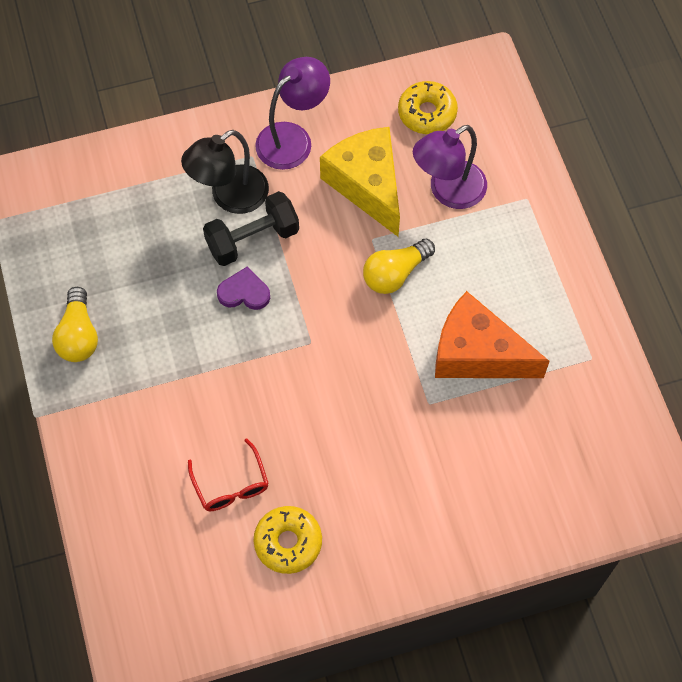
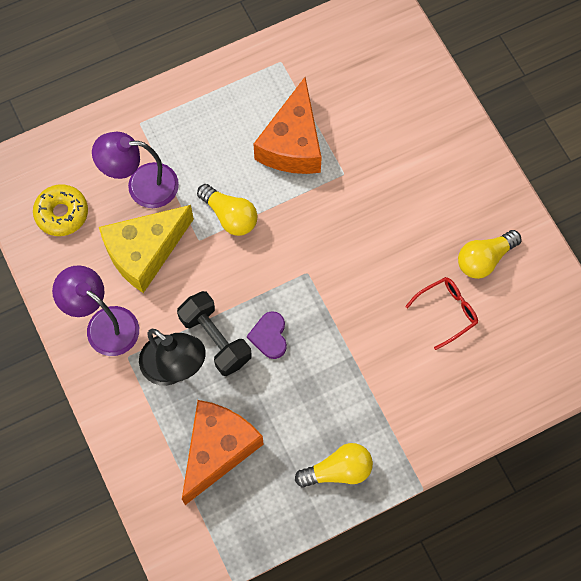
camera: 100 degrees left, 5 degrees up
(132, 225) = (217, 449): none -> orange cheese
(288, 542) = (484, 259): yellow donut -> yellow light bulb
(448, 191) = (142, 185): purple lamp -> purple lamp turned 135 degrees clockwise

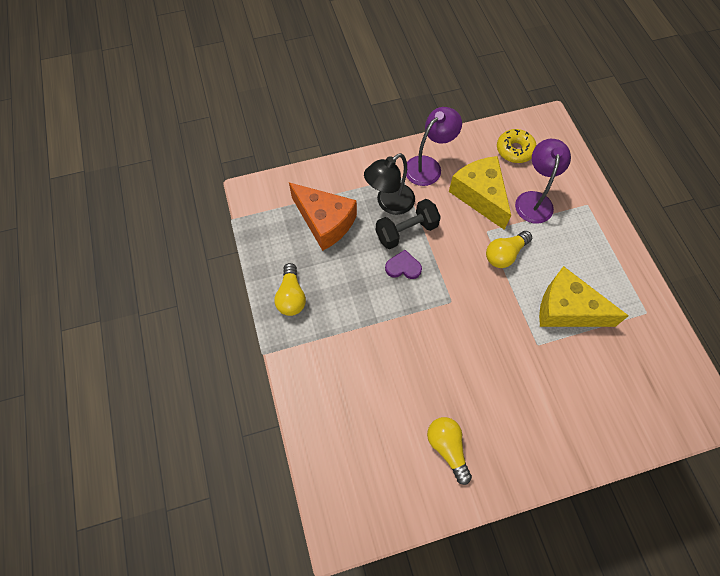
camera: 100 degrees right, 5 degrees down
(292, 144) = (567, 309): orange cheese -> yellow cheese
(447, 312) = (403, 404): red glasses -> none

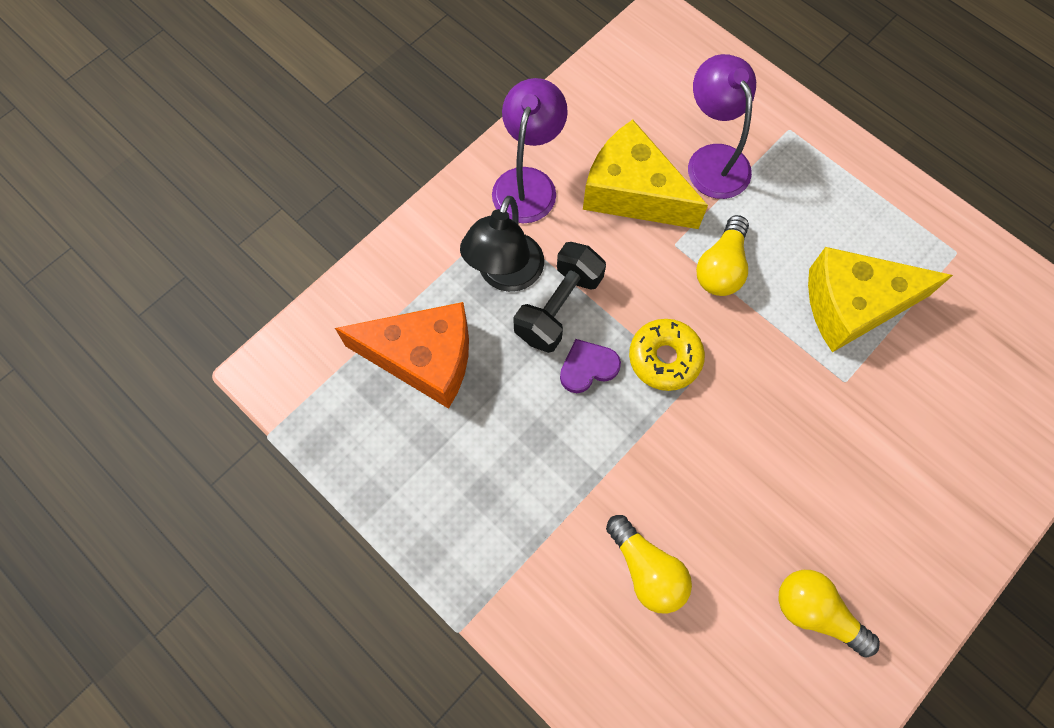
camera: 30 degrees left, 5 degrees up
(291, 296) = (446, 511): yellow light bulb -> yellow light bulb (646, 570)
(514, 150) = (640, 94): yellow donut -> yellow donut (664, 358)

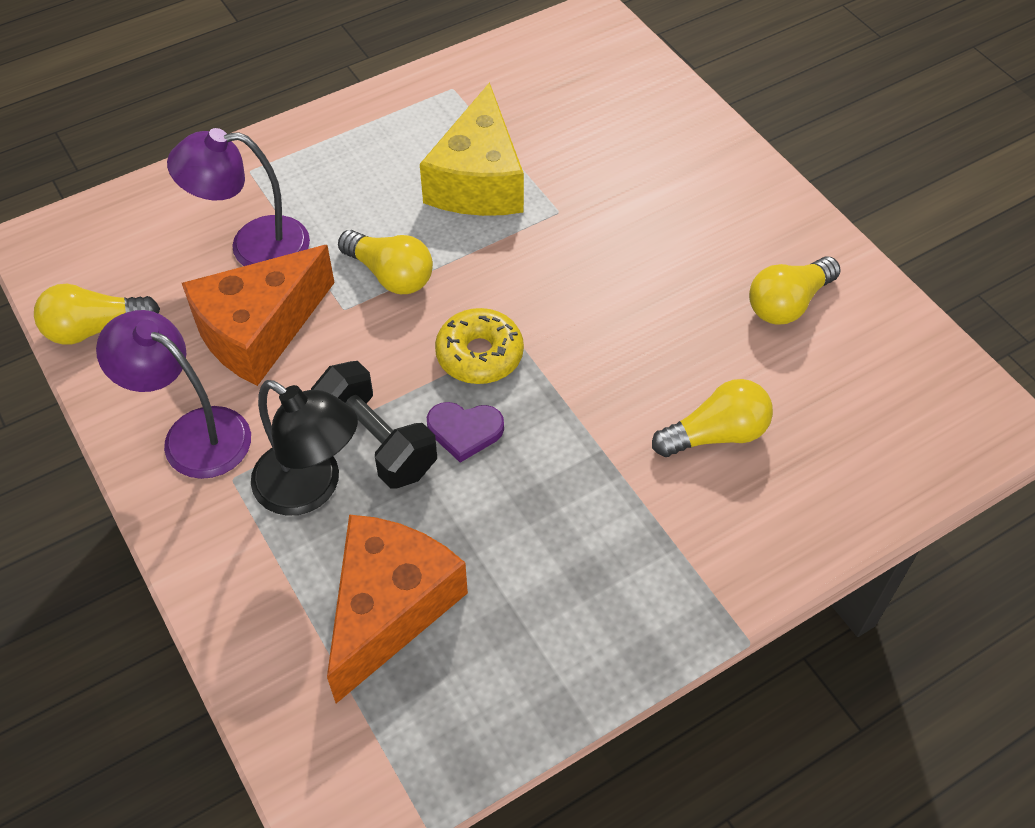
camera: 75 degrees left, 15 degrees down
(587, 367) = (464, 431): purple heart -> purple heart turned 75 degrees counterclockwise
(597, 87) = (95, 329): none -> yellow light bulb
(632, 193) = (259, 331): yellow cheese -> orange cheese

